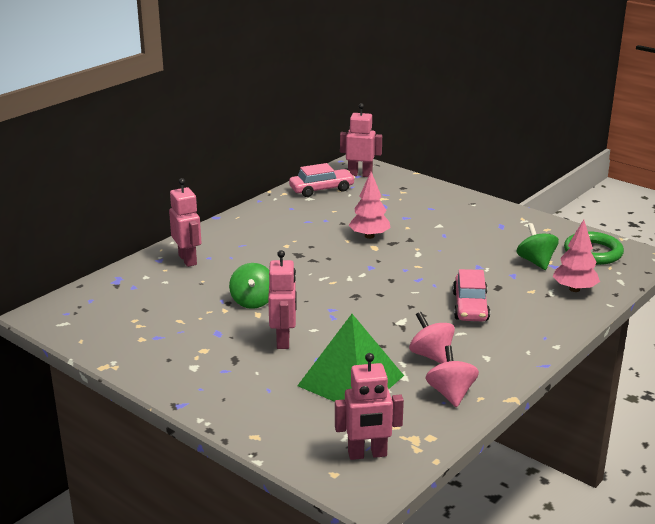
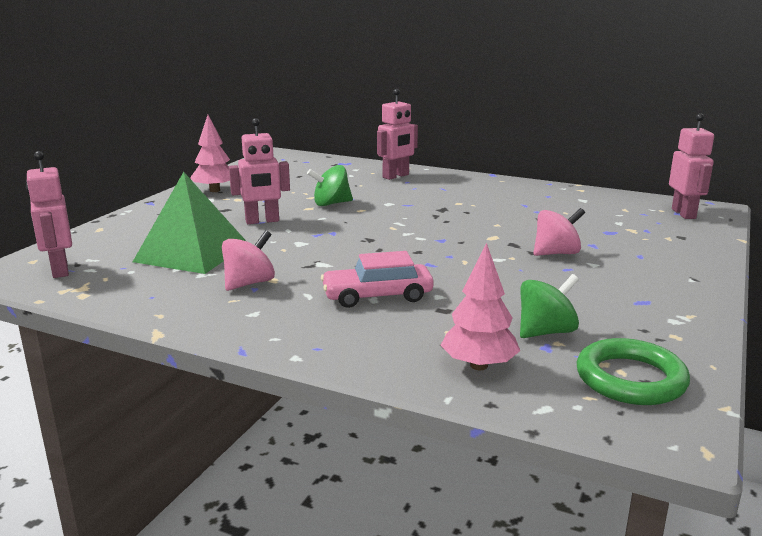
camera: 75 degrees right, 5 degrees down
(321, 189) = (613, 202): pink car -> none
(369, 236) = (518, 232): pink tree -> pink tree (215, 190)
(451, 394) = (168, 298): pink spinning top -> pink spinning top (556, 253)

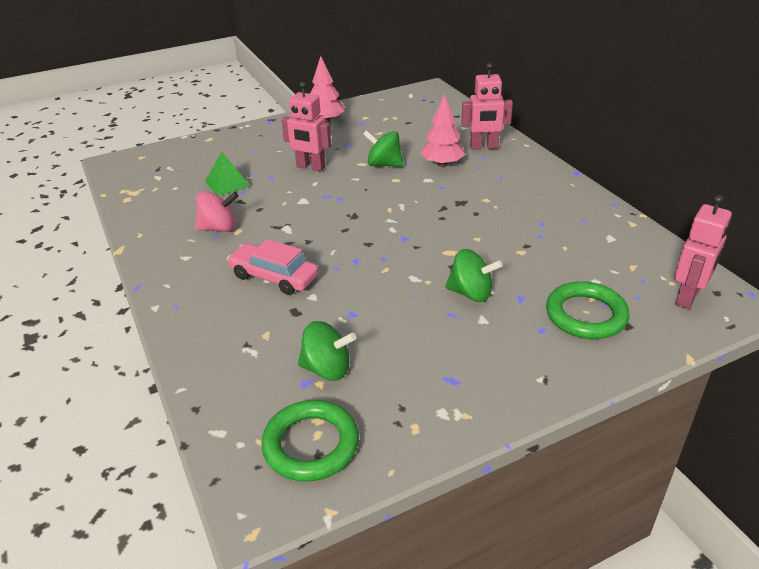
camera: 40 degrees right, 15 degrees up
(59, 270) = (142, 171): pink robot -> none
(192, 252) = (227, 183): green pyramid -> green pyramid, size x0.54
(478, 365) = (238, 373): pink tree -> pink tree (442, 164)
(556, 253) = (471, 293): pink spinning top -> green spinning top
(649, 240) = (586, 315): none -> green ring

